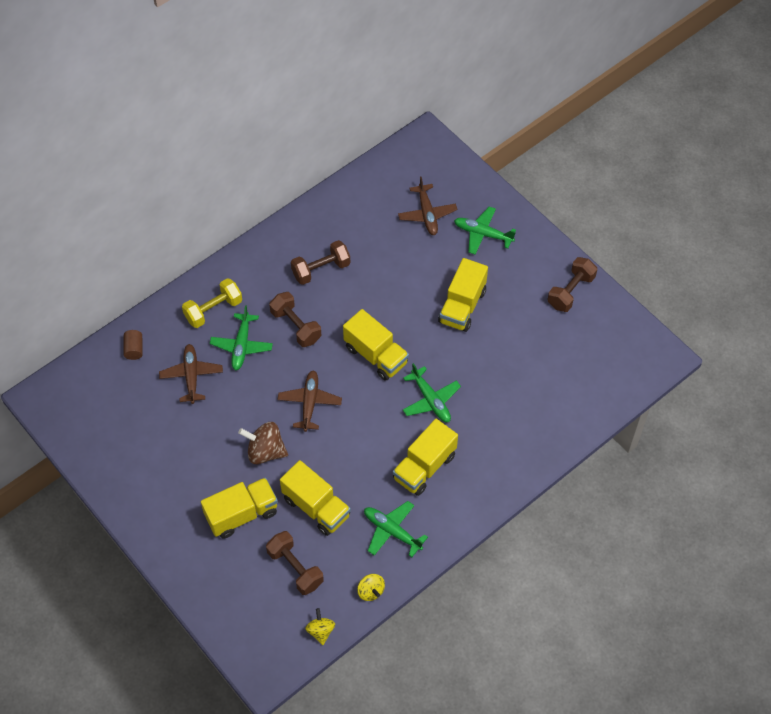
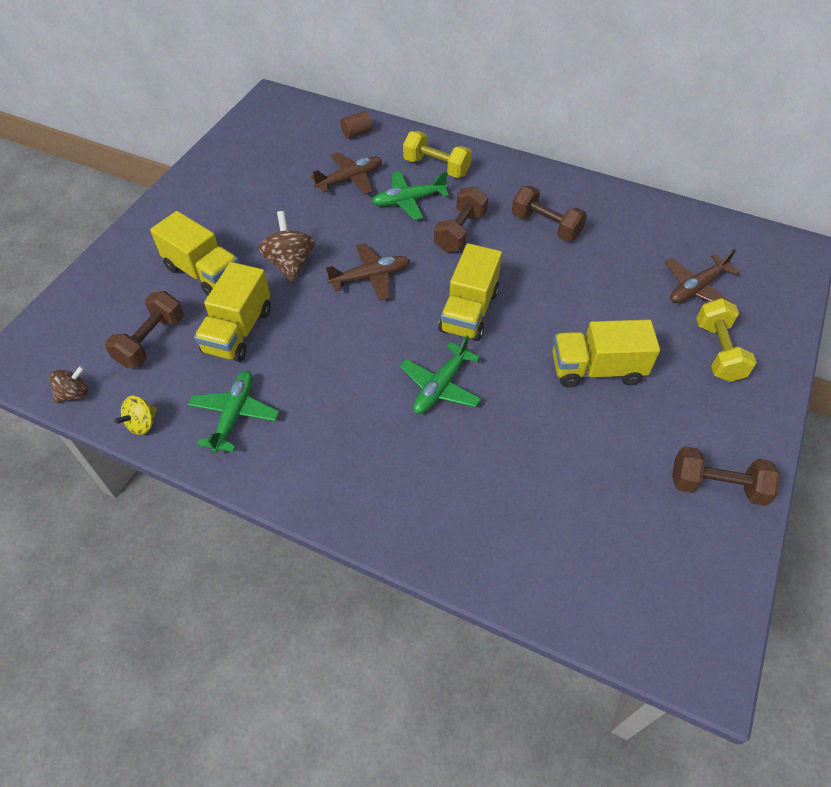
camera: 65 degrees right, 5 degrees down
(320, 631) = (74, 394): yellow spinning top -> brown spinning top
(424, 467) = (341, 415): yellow truck -> none
(482, 234) = (718, 351): green plane -> yellow dumbbell

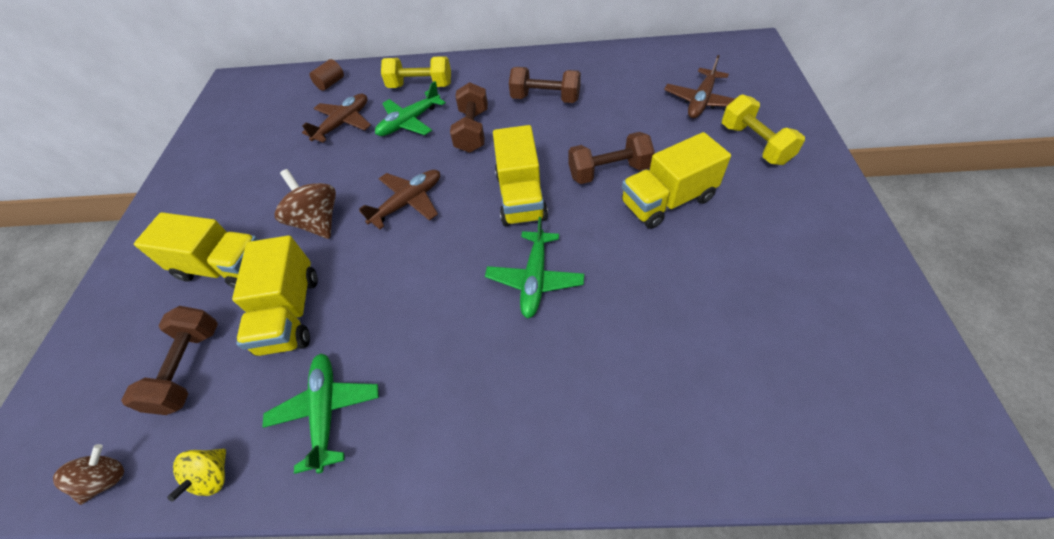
camera: 20 degrees left, 0 degrees up
(716, 486) = (840, 260): brown dumbbell -> brown dumbbell (608, 171)

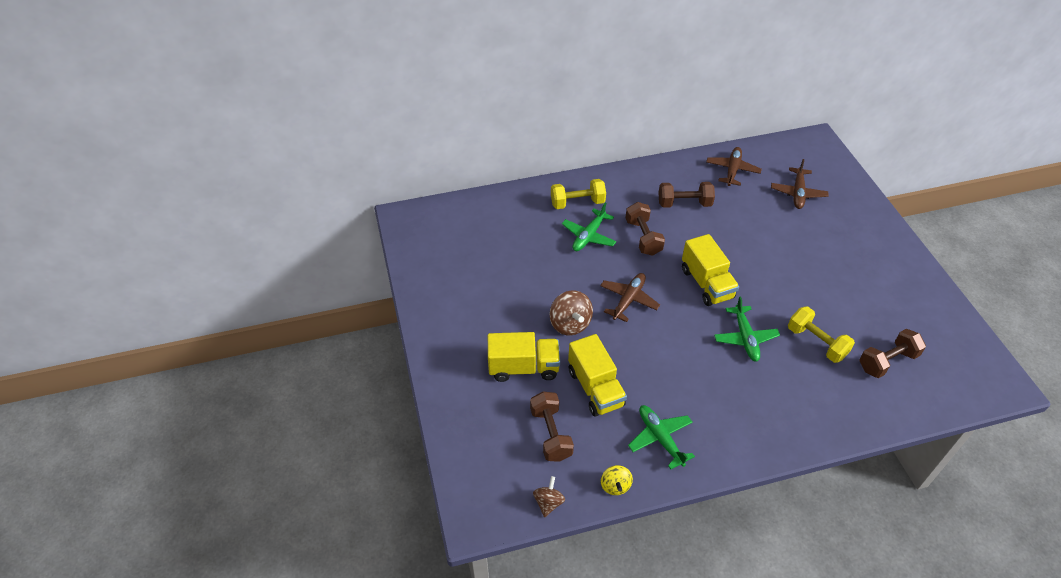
camera: 20 degrees left, 5 degrees down
(318, 222) = (570, 324): brown spinning top -> brown spinning top turned 150 degrees counterclockwise
(330, 83) = (497, 209): brown cylinder -> none
(343, 123) = (534, 244): brown plane -> brown plane (732, 170)
(608, 171) = (758, 257): brown dumbbell -> brown dumbbell (887, 361)
(667, 201) = (805, 272): yellow truck -> none
(755, 144) = (845, 223): yellow dumbbell -> yellow dumbbell (816, 342)

